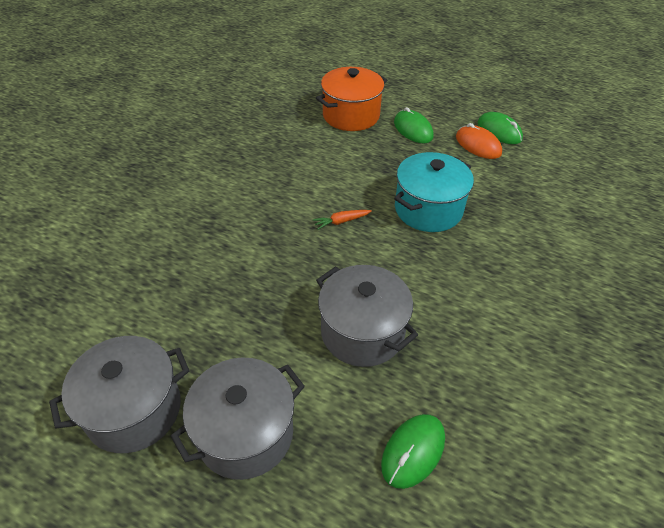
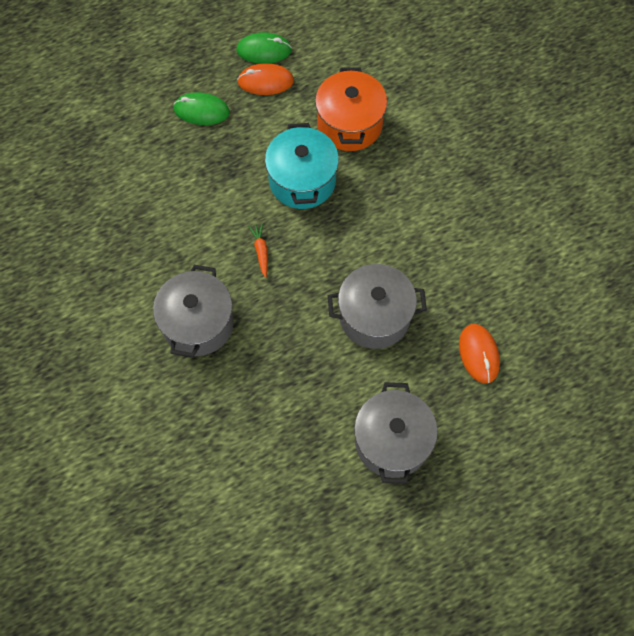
camera: 50 degrees left, 20 degrees up
(134, 410) = (319, 500): grey pot -> grey pot (198, 323)
(341, 221) = (261, 251): orange carrot -> orange carrot turned 150 degrees clockwise
(351, 115) = (136, 142): orange pot -> orange pot (349, 124)
(413, 451) = (479, 354): green mouse -> orange mouse

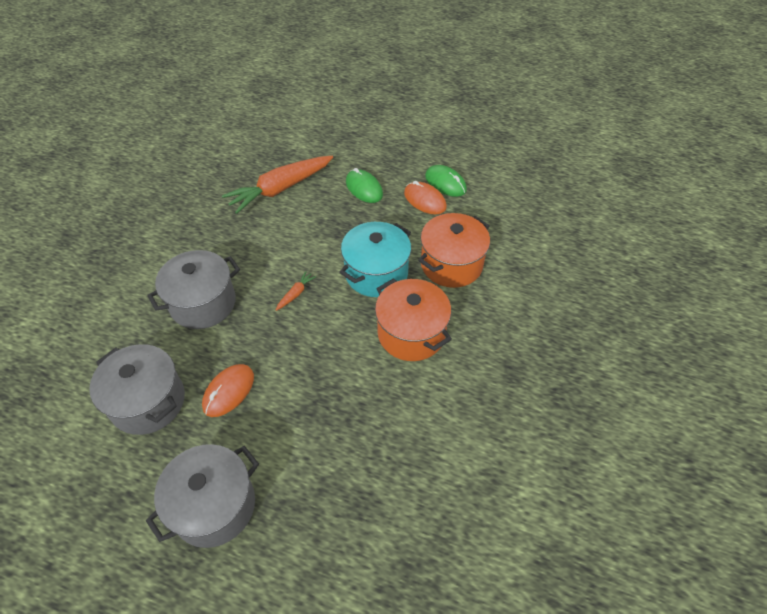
camera: 45 degrees right, 15 degrees down
(128, 171) = (280, 189): none -> orange carrot
(374, 316) = (315, 402): grey pot -> grey pot (148, 402)
(382, 207) = (411, 333): none -> orange pot
(479, 354) = (357, 506): orange mouse -> orange mouse (229, 391)

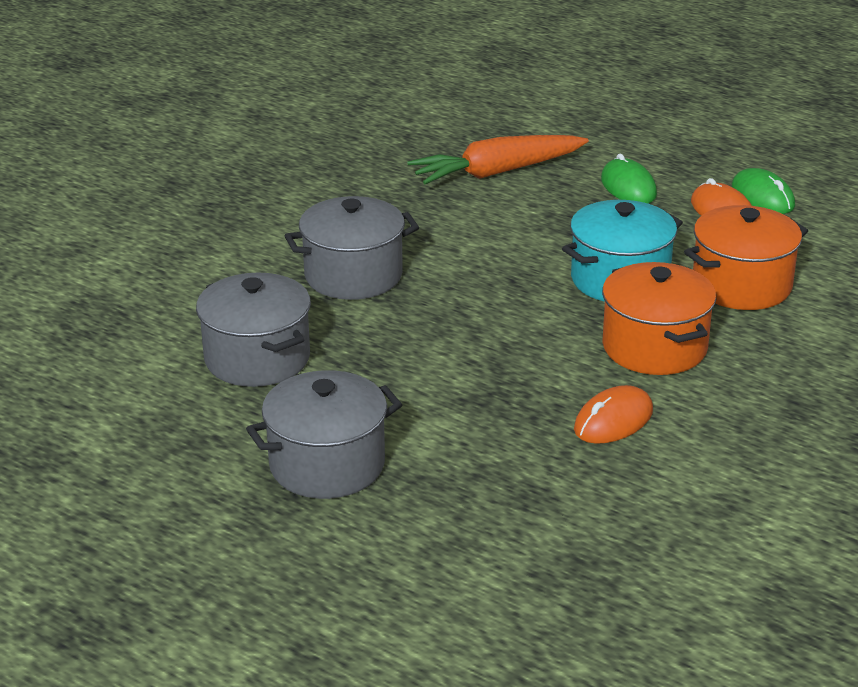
camera: 15 degrees right, 20 degrees down
(229, 391) = (370, 365): orange mouse -> orange mouse (613, 420)
(296, 294) = (491, 284): orange carrot -> none

